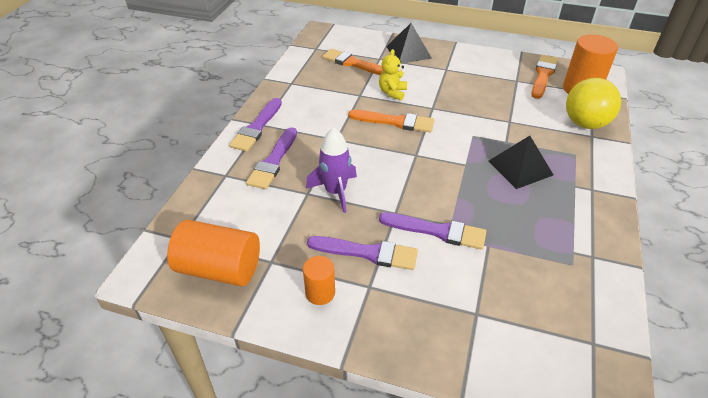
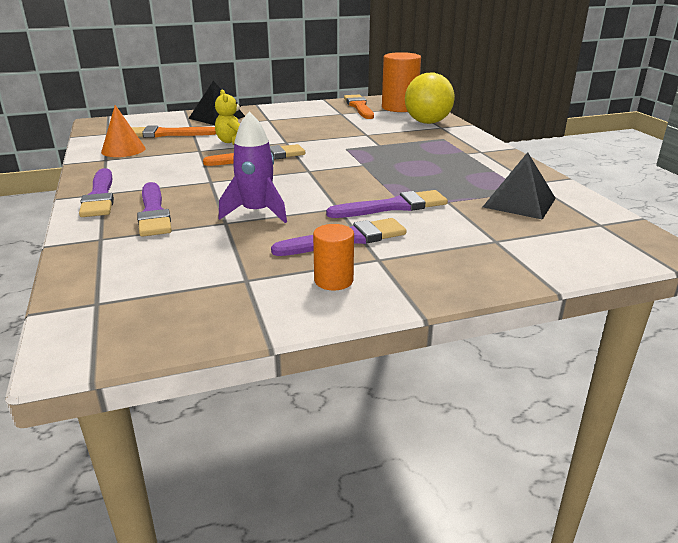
camera: 35 degrees left, 15 degrees down
(219, 269) = (186, 307): orange cylinder -> none
(310, 75) = (123, 150): none -> orange cone
(520, 168) = (411, 155): black pyramid -> black pyramid (519, 202)

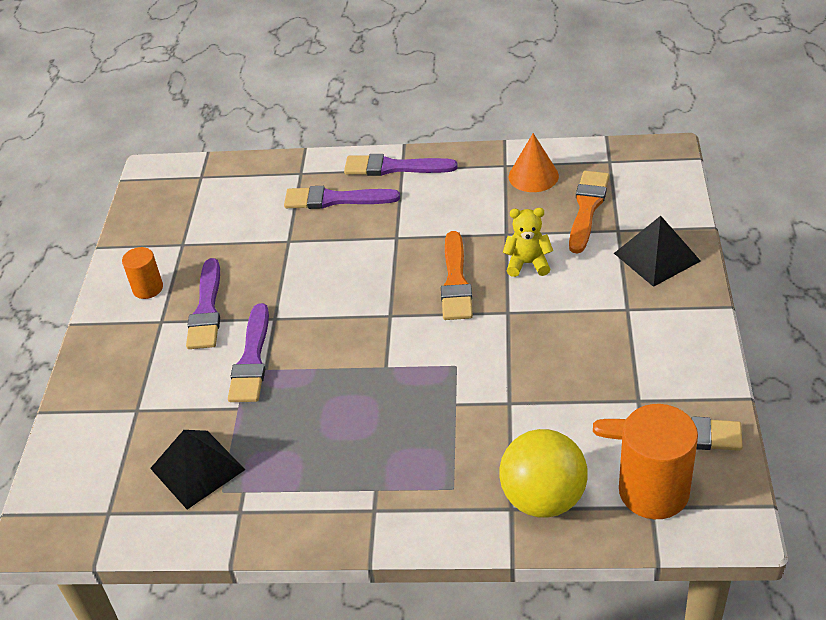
camera: 115 degrees right, 15 degrees up
(256, 212) = (297, 261): purple rocket -> none

